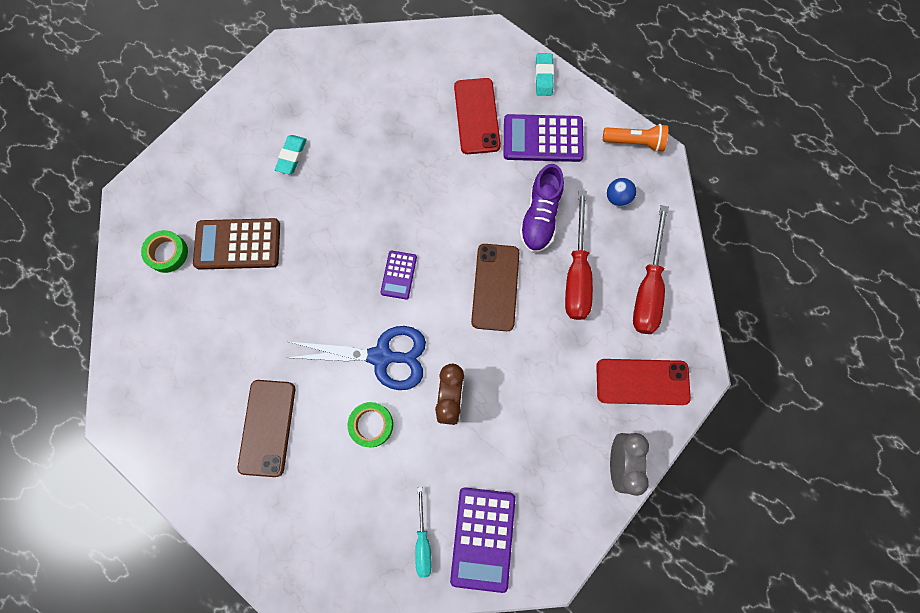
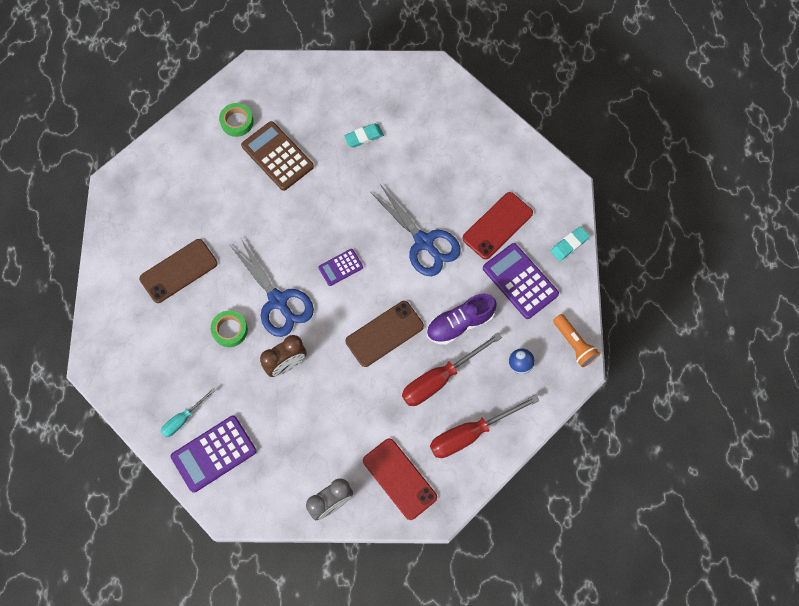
camera: 50 degrees right, 5 degrees down
(438, 186) = (424, 242): none -> blue scissors

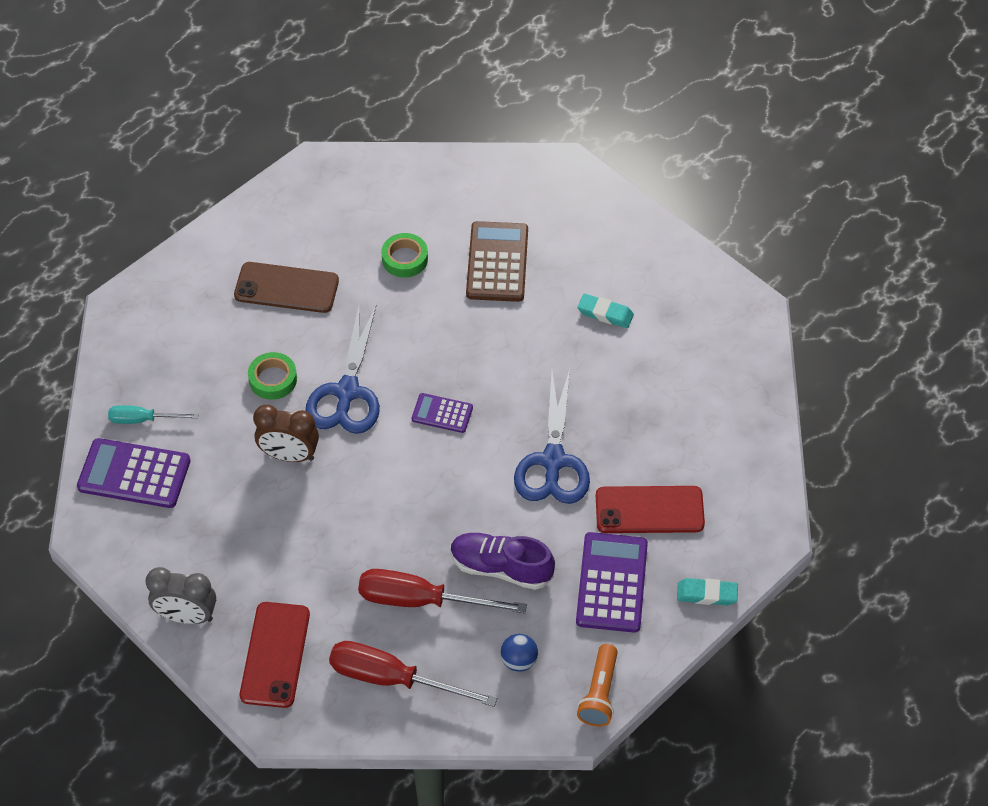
camera: 45 degrees right, 15 degrees down
(237, 122) = (493, 200): green tape -> green tape (405, 259)
(384, 334) = (414, 511): brown phone -> none

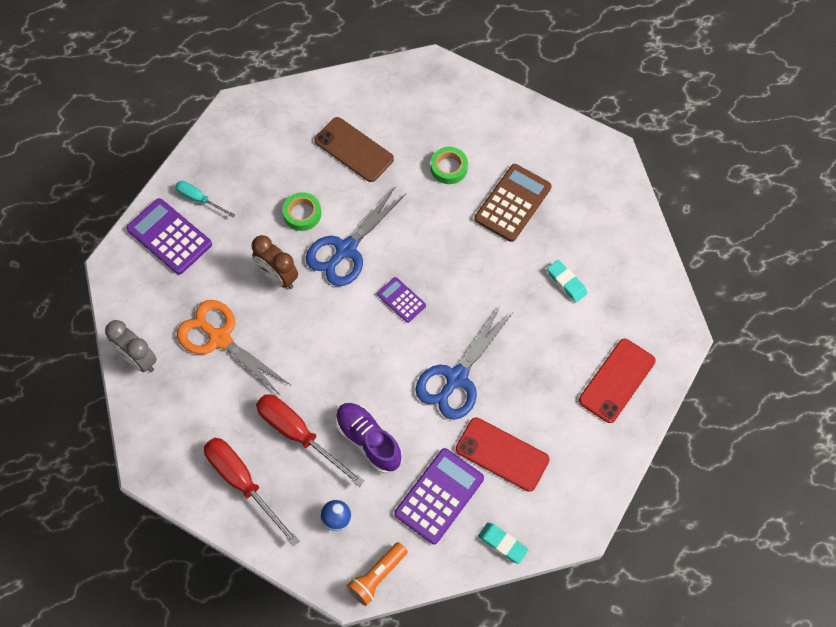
camera: 30 degrees right, 10 degrees up
(266, 549) = (220, 338): none -> orange scissors
(275, 655) = (177, 420): red phone -> red phone (617, 380)

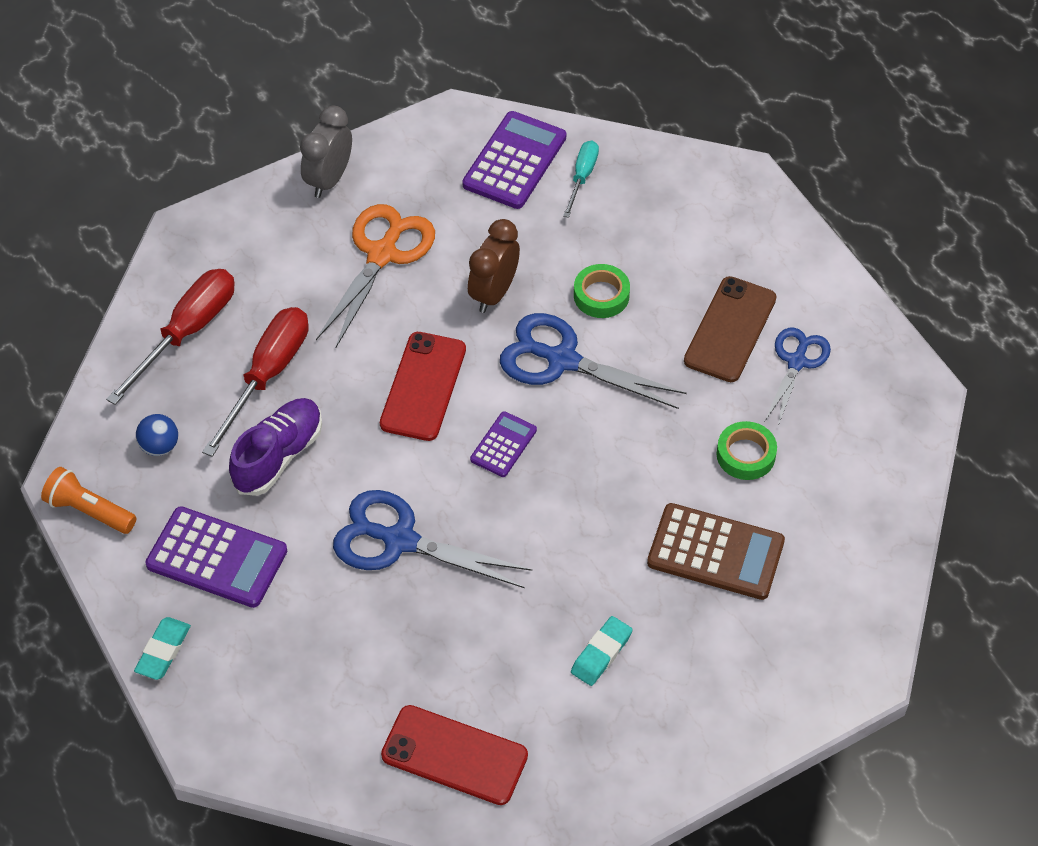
camera: 75 degrees right, 10 degrees down
(390, 121) = (797, 362): none -> blue scissors
(502, 454) = (297, 623): red phone -> red phone (423, 386)

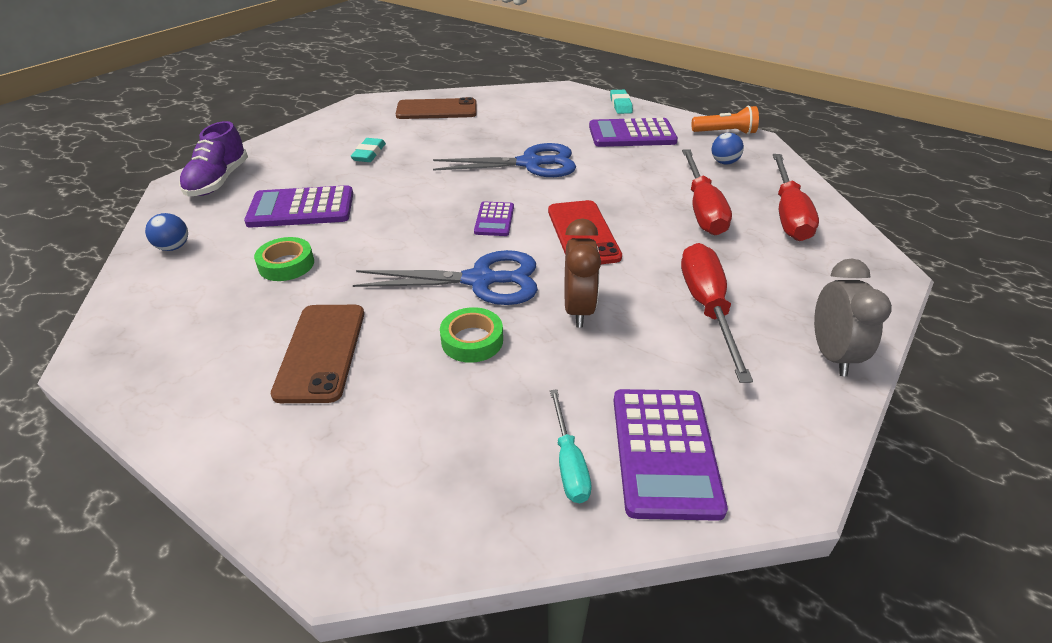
camera: 155 degrees right, 15 degrees down
(278, 456) = (646, 176): purple shoe -> purple shoe (218, 181)
(382, 254) = (707, 308): orange scissors -> red screwdriver
(454, 755) = (436, 110): red phone -> brown phone
(715, 552) = (301, 208): brown calculator -> purple calculator
(797, 362) = (241, 345): blue scissors -> none
(864, 530) = (173, 247): none -> blue ball

